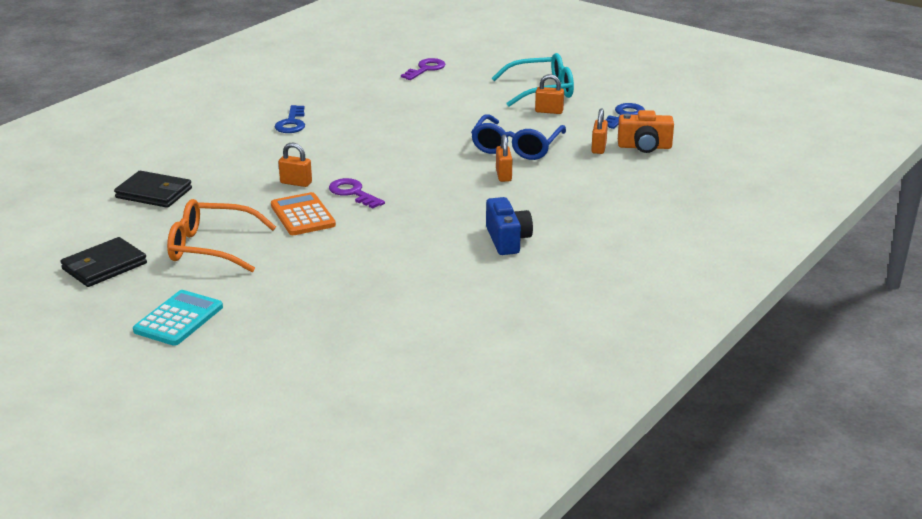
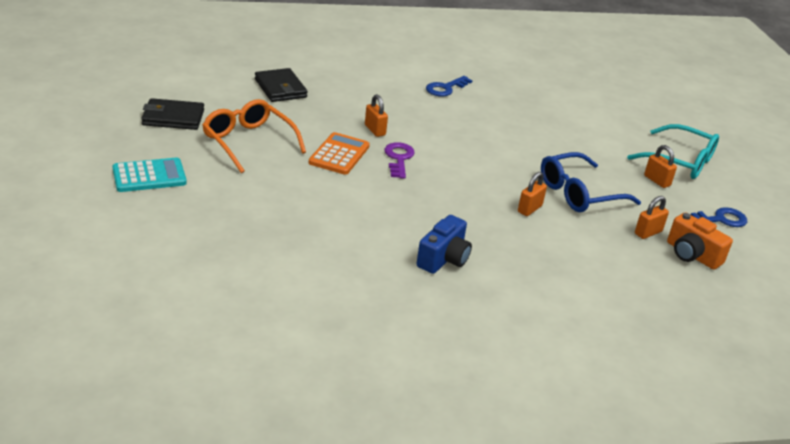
camera: 40 degrees right, 5 degrees up
(426, 69) = (612, 99): purple key -> none

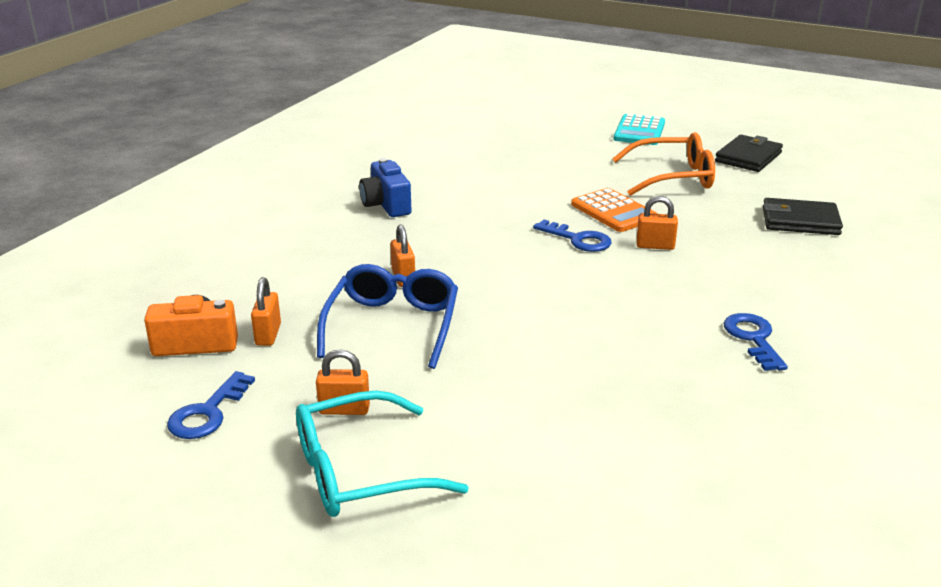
camera: 130 degrees right, 5 degrees down
(399, 158) = (578, 239): purple key -> blue key

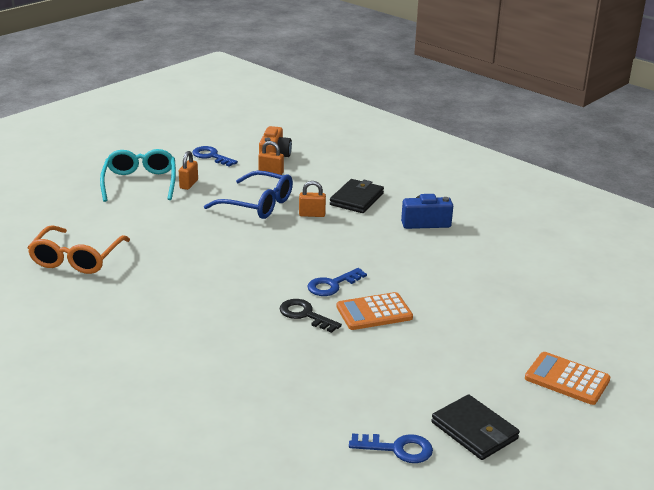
camera: 105 degrees right, 0 degrees up
(639, 131) = (567, 379): turquoise calculator -> orange calculator
(655, 246) = (305, 315): orange padlock -> black key
(673, 177) = (435, 363): orange glasses -> orange glasses (77, 259)
(753, 338) = (157, 315): blue key -> blue key (398, 449)
(800, 221) = (311, 405): black wallet -> black wallet (357, 199)

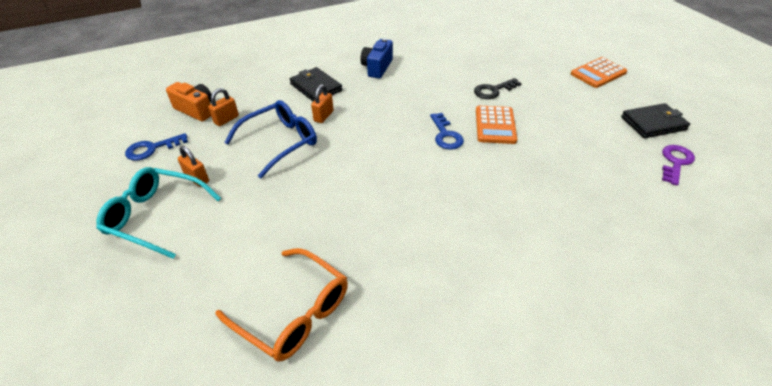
camera: 65 degrees left, 15 degrees up
(305, 315) = (486, 161): black key -> black key (493, 90)
(398, 449) = (675, 162): blue key -> purple key

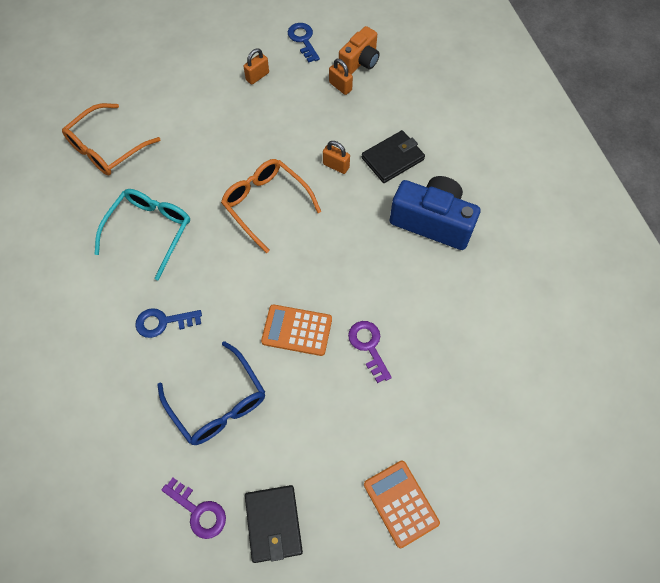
camera: 95 degrees right, 20 degrees up
(156, 216) = (218, 58): turquoise glasses -> turquoise glasses (149, 231)
(280, 142) = (297, 131): blue glasses -> blue glasses (218, 403)
(371, 155) = (266, 204): none -> orange glasses
(377, 68) = (432, 222): blue camera -> blue camera, size x1.60
(446, 135) = (286, 276): blue key -> blue key (163, 322)
(493, 90) = (368, 346): black key -> purple key

